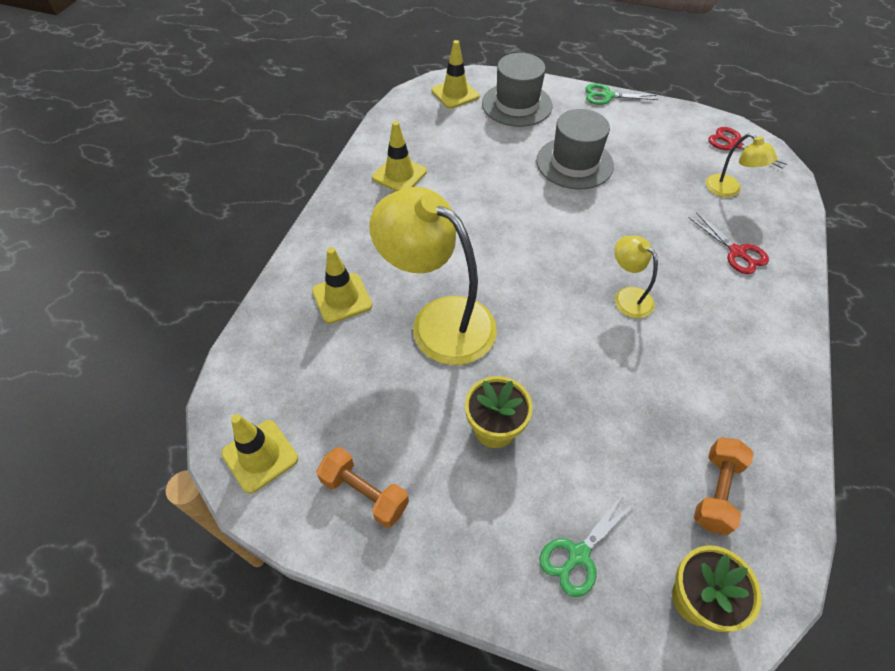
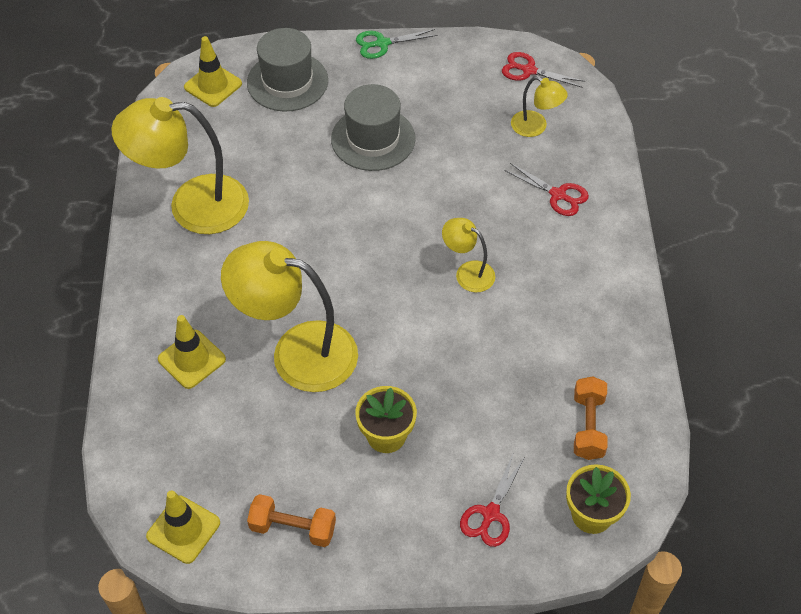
camera: 20 degrees left, 0 degrees up
(399, 175) = (192, 205): yellow traffic cone -> yellow lamp
(578, 555) = (490, 514): green scissors -> red scissors

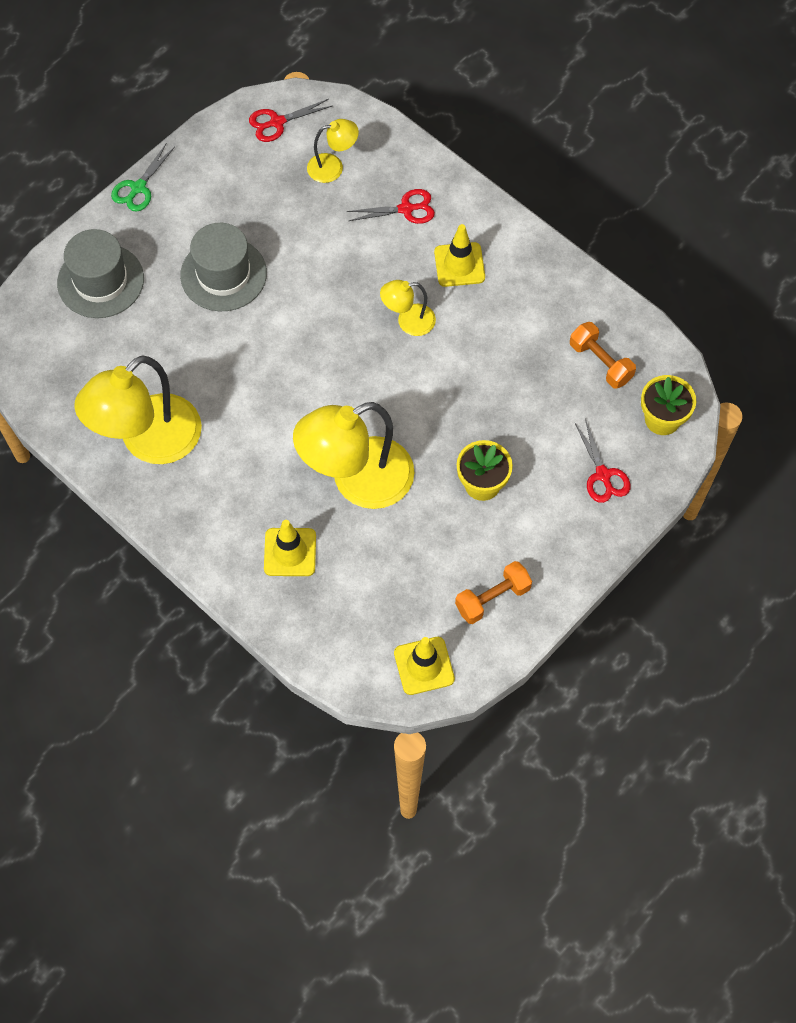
camera: 45 degrees left, 10 degrees up
(213, 85) = (43, 333): yellow traffic cone -> yellow traffic cone (459, 265)

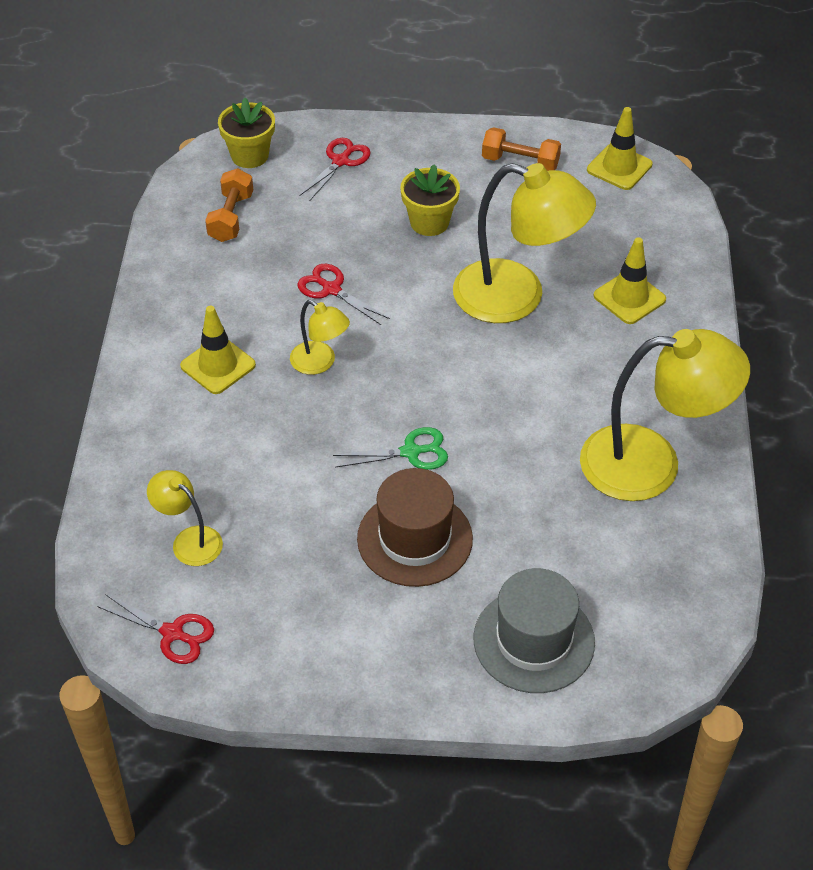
camera: 130 degrees left, 15 degrees down
(138, 188) = (386, 700): green scissors -> green scissors (411, 452)
(223, 274) = (415, 539): grey hat -> brown hat
(406, 209) = (188, 445): red scissors -> red scissors (331, 289)

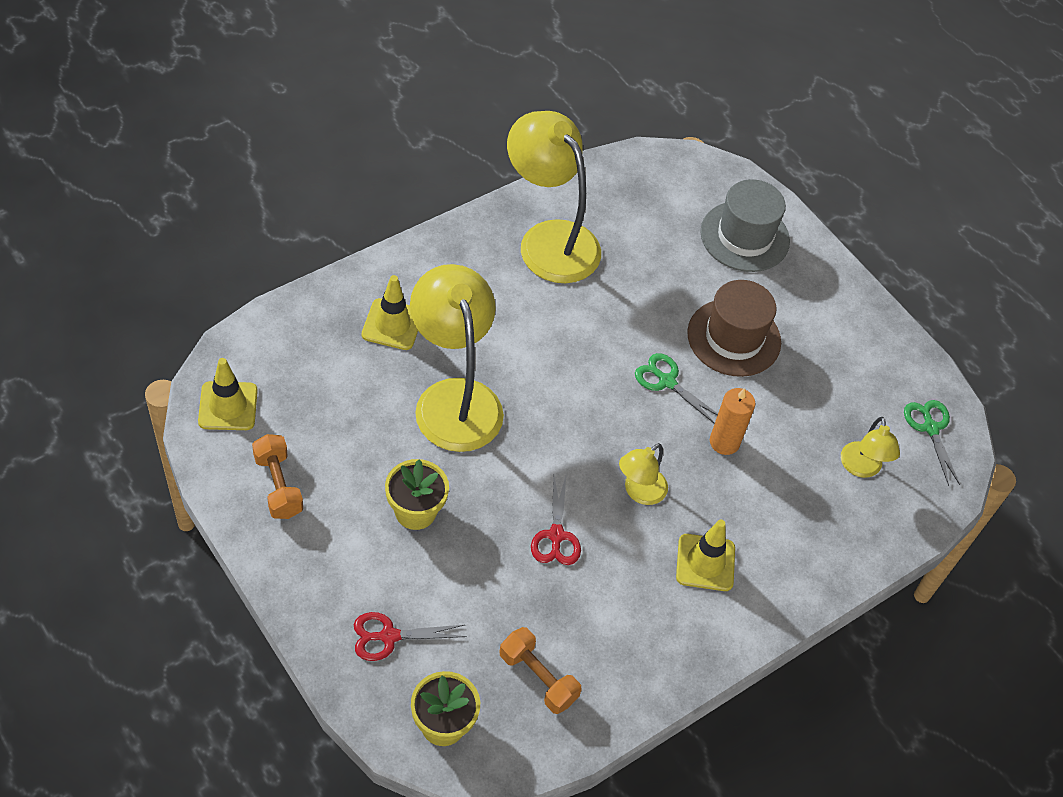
camera: 135 degrees left, 5 degrees up
(173, 633) = (930, 428): red scissors -> green scissors
(231, 217) = (538, 678): orange dumbbell -> orange dumbbell turned 75 degrees clockwise
(311, 453) = (724, 442): none -> orange candle
(320, 363) = (639, 492): yellow lamp -> yellow lamp turned 135 degrees counterclockwise

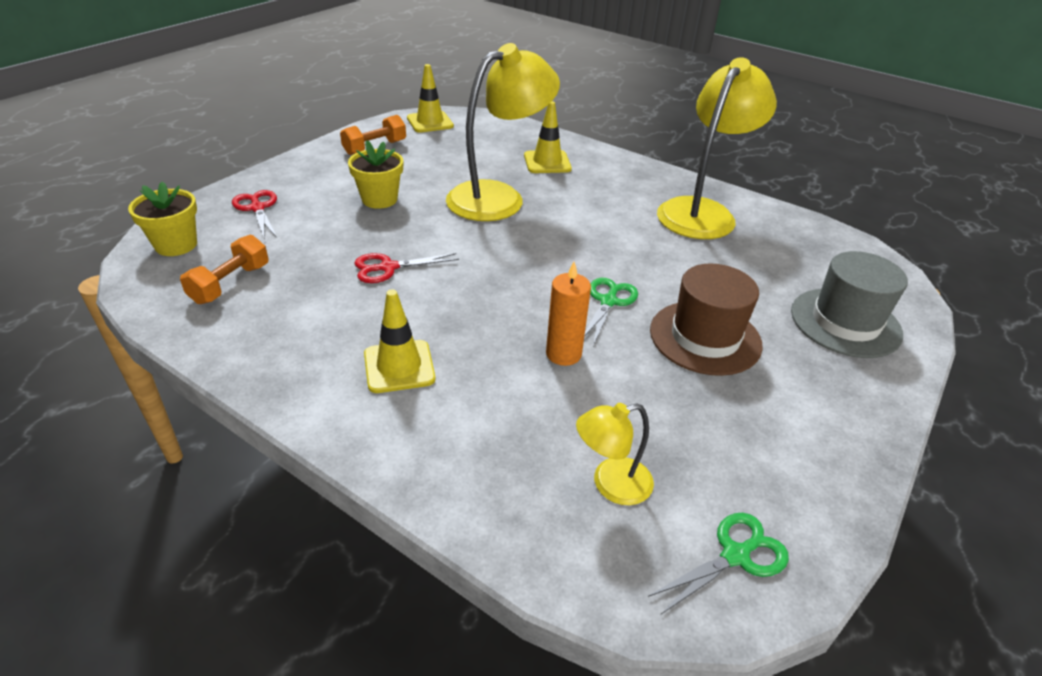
camera: 75 degrees right, 15 degrees down
(639, 492) = (463, 307): yellow lamp -> none

